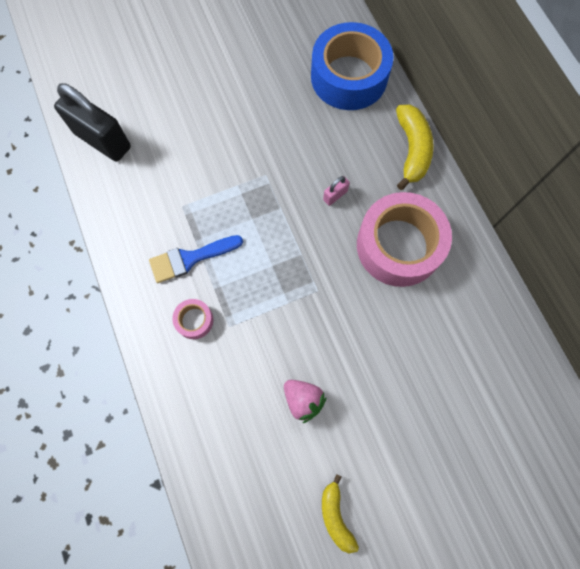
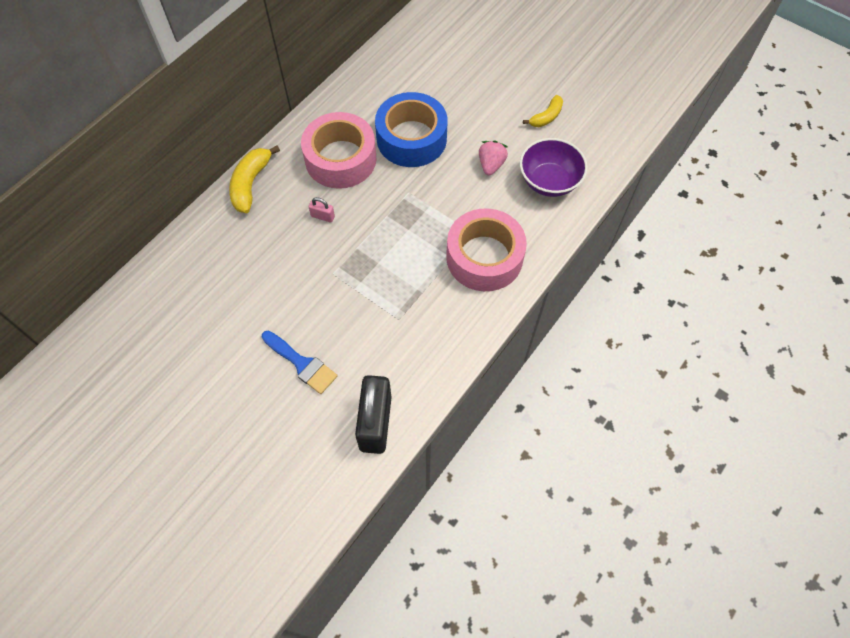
camera: 120 degrees left, 10 degrees down
(190, 258) = (439, 287): blue brush -> blue brush (302, 364)
(194, 320) = (484, 257): pink tape -> pink tape, size x2.35
(242, 452) = (549, 181): none -> purple bowl
(349, 77) = (199, 258): blue tape -> blue tape (411, 138)
(412, 150) = (250, 184): yellow banana -> yellow banana turned 45 degrees counterclockwise

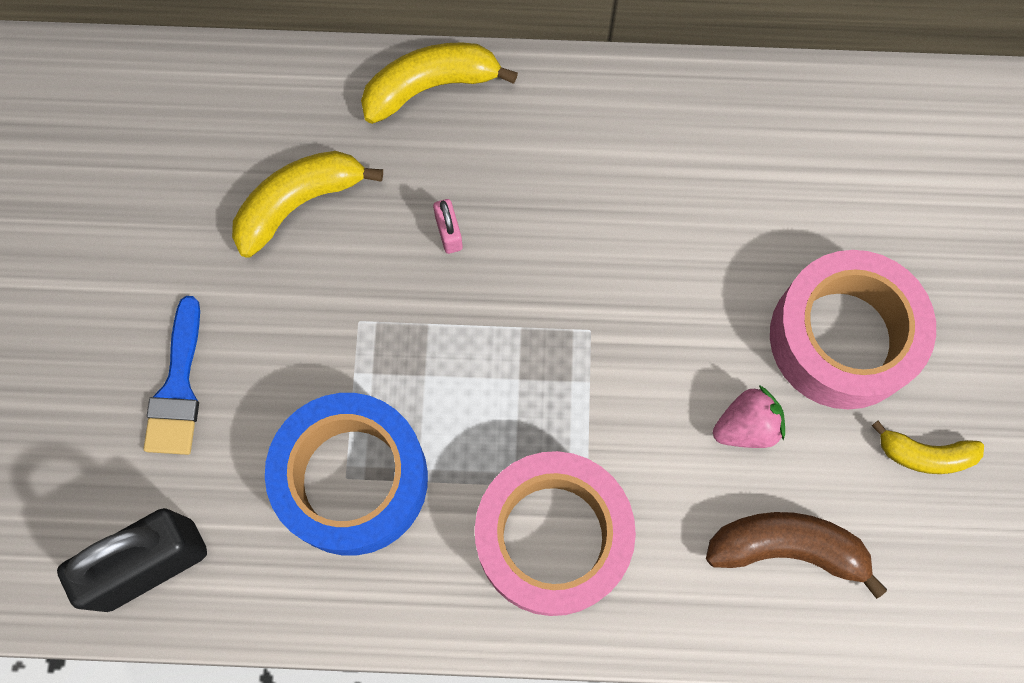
camera: 55 degrees right, 10 degrees up
(258, 265) = (299, 204): none -> yellow banana
(340, 159) = (575, 181): pink tape -> pink tape (842, 338)
(411, 138) = (699, 261): blue tape -> blue tape (352, 479)
(549, 181) = (787, 548): purple bowl -> brown banana

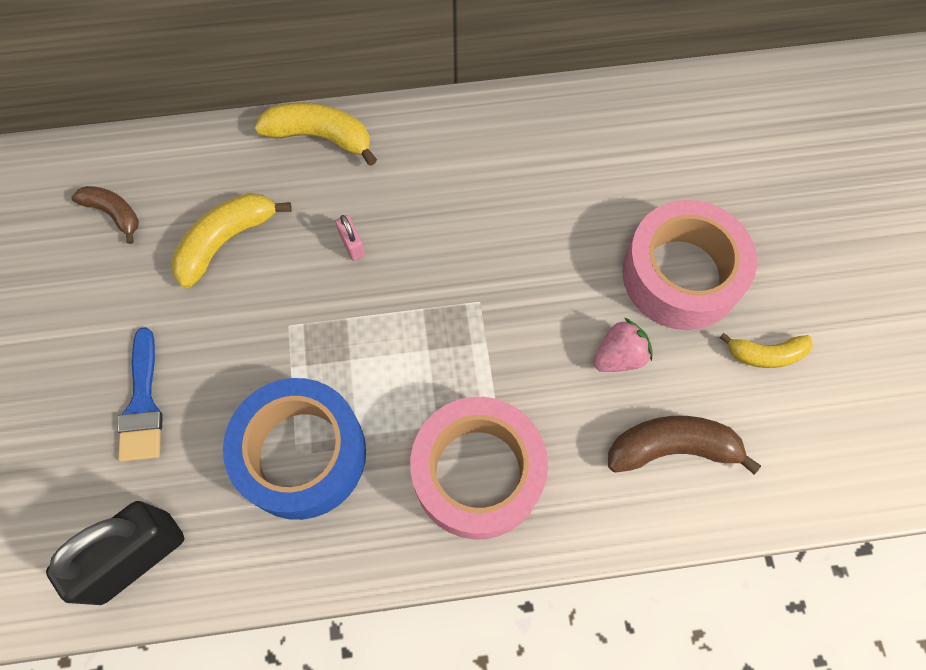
camera: 10 degrees left, 5 degrees down
(170, 146) = (114, 213): none -> brown banana
(430, 87) = (320, 137): yellow banana -> yellow banana turned 45 degrees clockwise

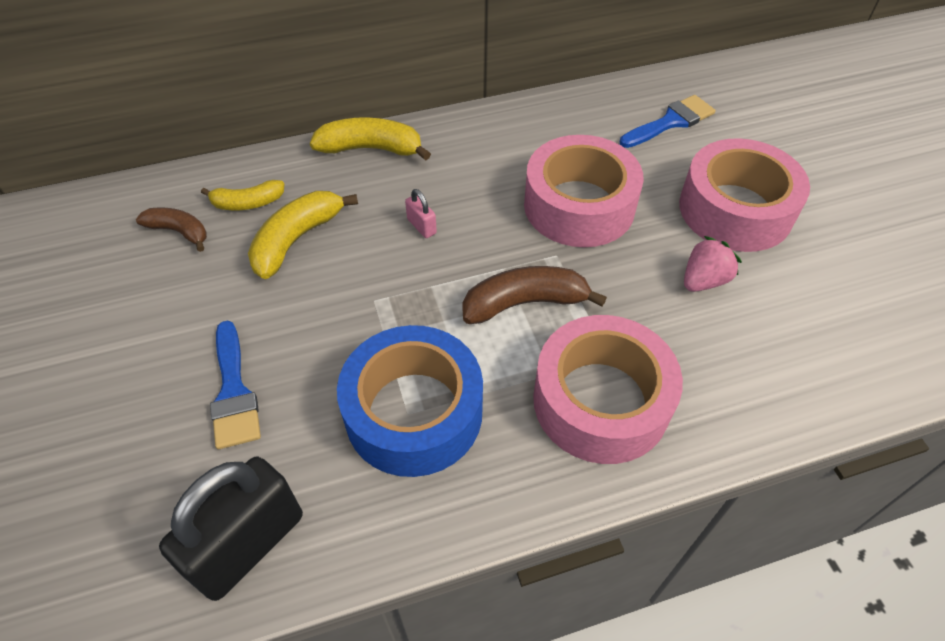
camera: 10 degrees left, 15 degrees down
(518, 244) = (579, 205): none -> pink tape
(649, 148) = (671, 122): none -> blue brush
(672, 448) = (783, 349): brown banana -> brown banana (524, 303)
(765, 354) = (836, 260): yellow banana -> yellow banana (248, 203)

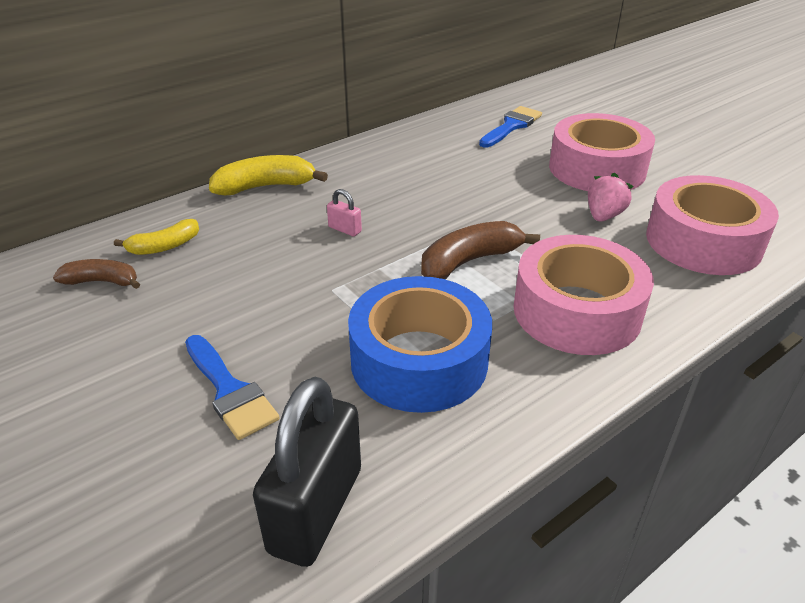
camera: 20 degrees left, 15 degrees down
(296, 240) = (230, 262): yellow banana -> none
(579, 205) = (473, 189): pink tape -> pink tape (703, 241)

